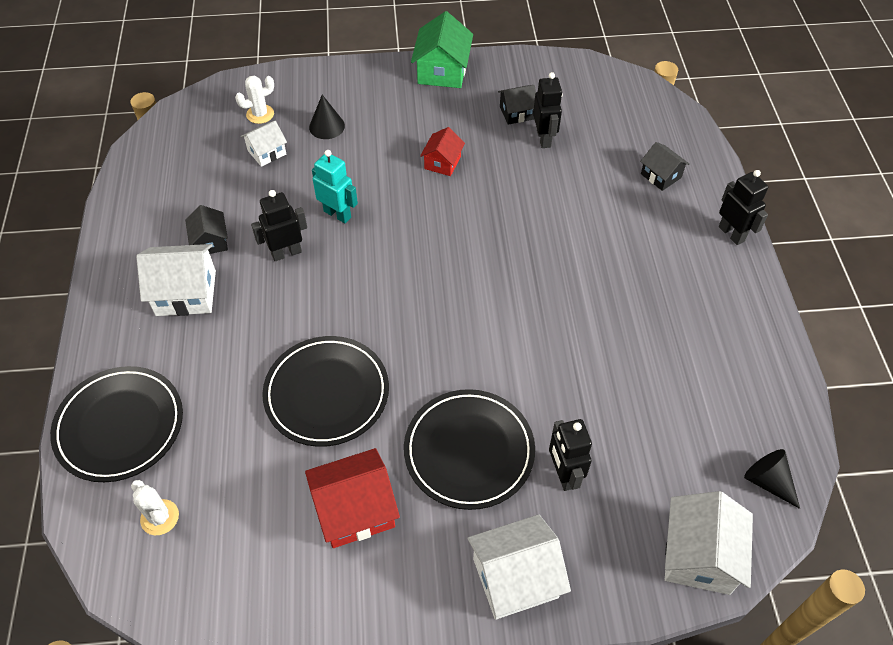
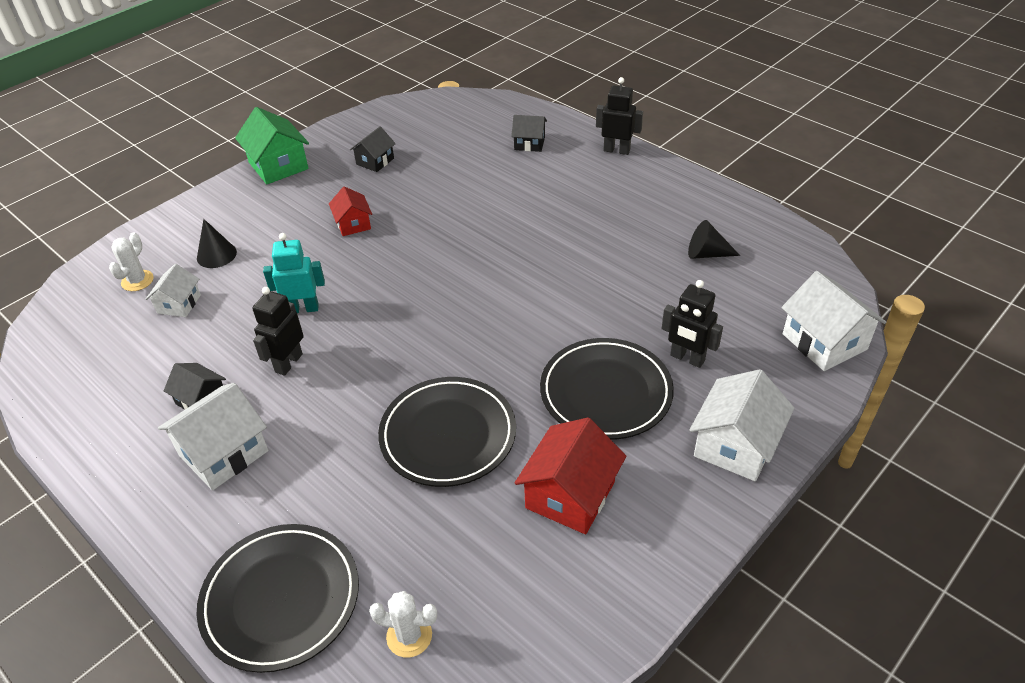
camera: 40 degrees left, 10 degrees down
(544, 139) = (417, 166): black robot -> none
(768, 481) = (809, 272): black cone -> black cone (706, 254)

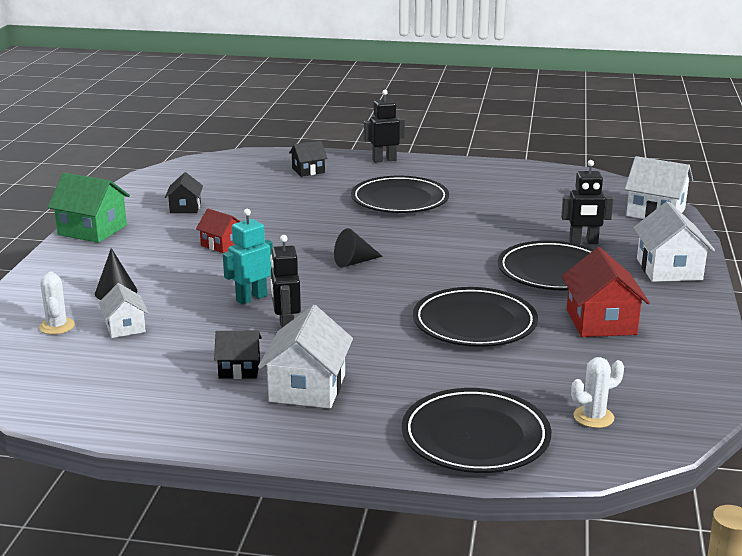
camera: 35 degrees left, 20 degrees down
(569, 218) = (400, 200): none -> black plate
(706, 254) = (525, 193): black cone -> black cone (354, 262)

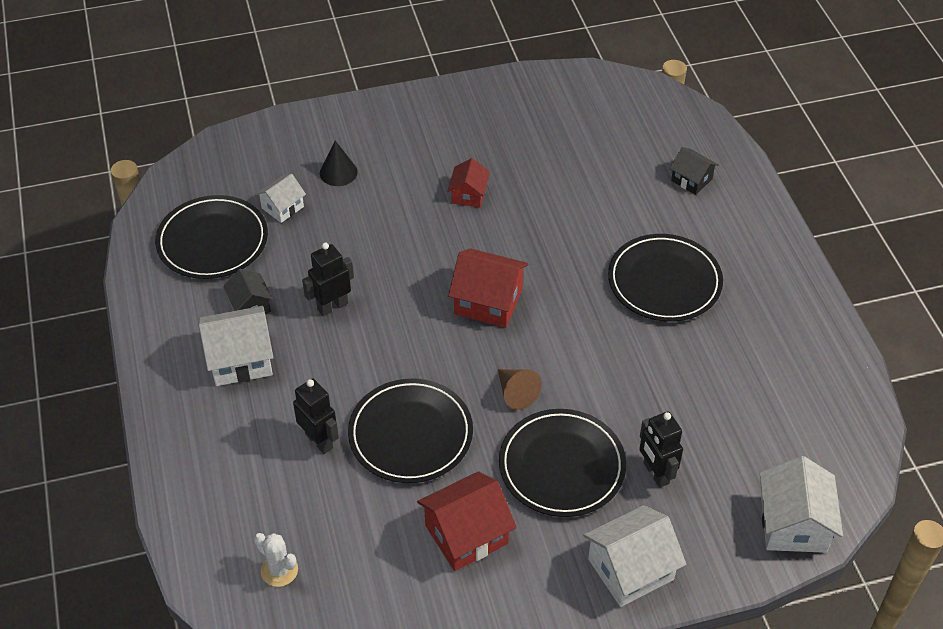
camera: 65 degrees right, 25 degrees up
(57, 326) = (264, 168): white cactus -> none
(92, 230) = (445, 99): green house -> none
(185, 208) = (533, 134): black house -> none
(251, 298) = (374, 261): turquoise robot -> none
(354, 262) = (488, 302): black cone -> red house
(384, 160) = (771, 228): black robot -> black robot (319, 441)
(464, 272) = (516, 393): none -> brown cone
(475, 437) = (213, 495): black plate -> black plate (212, 241)

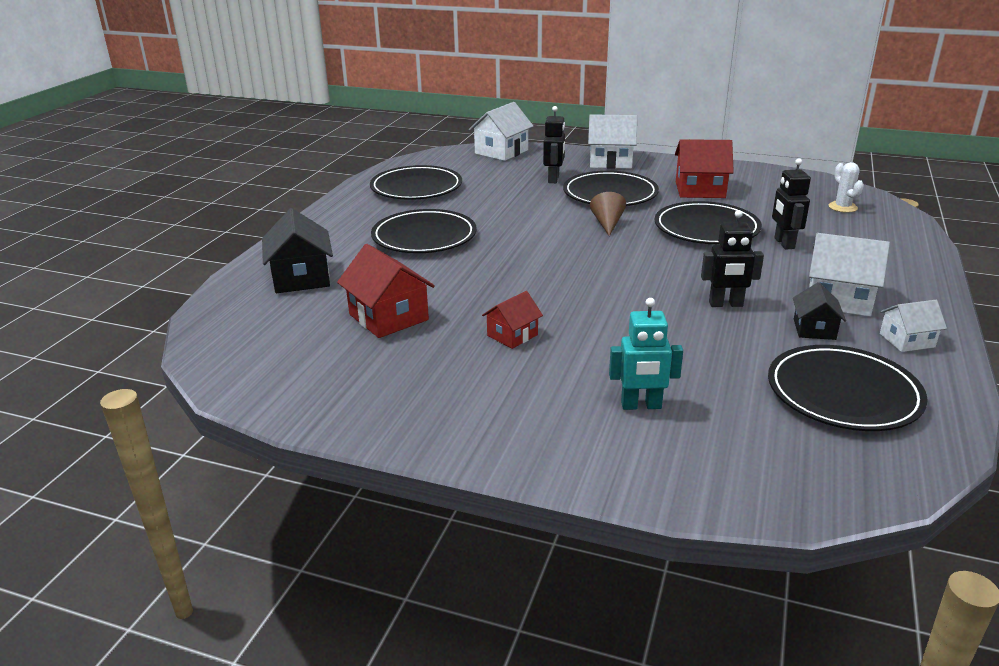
camera: 145 degrees left, 20 degrees down
(282, 207) = (736, 396): white house -> white house (907, 340)
(338, 172) = (641, 405): black cone -> turquoise robot
(488, 302) = (577, 267): red house -> red house (388, 317)
(691, 180) = (301, 278): black house -> black house, size x1.68
(781, 370) = (416, 188): none -> black plate

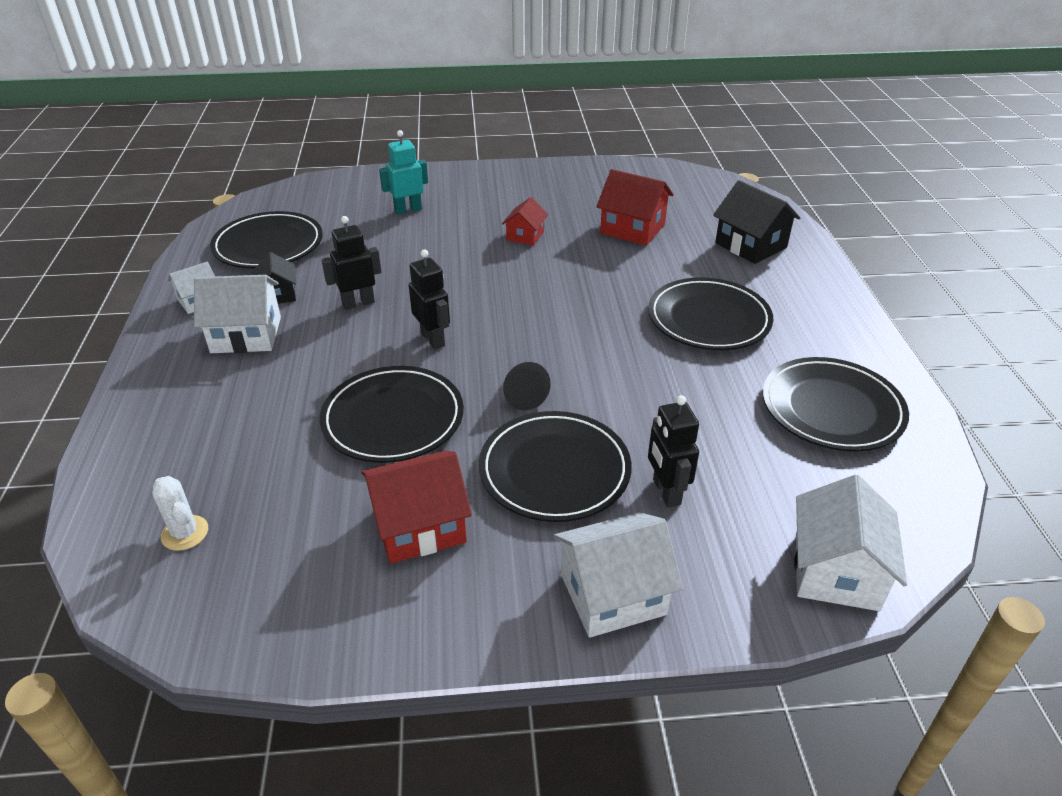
camera: 155 degrees right, 10 degrees up
(607, 224) = (522, 395): brown cone -> black cone
(784, 243) = (292, 412): black robot -> black robot (433, 339)

